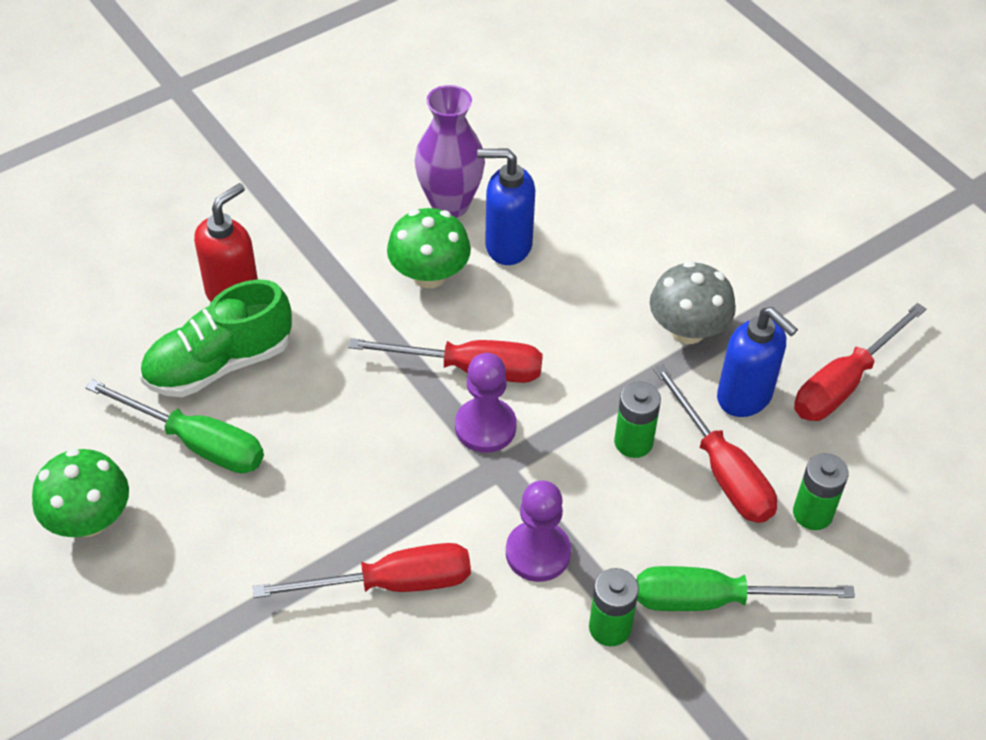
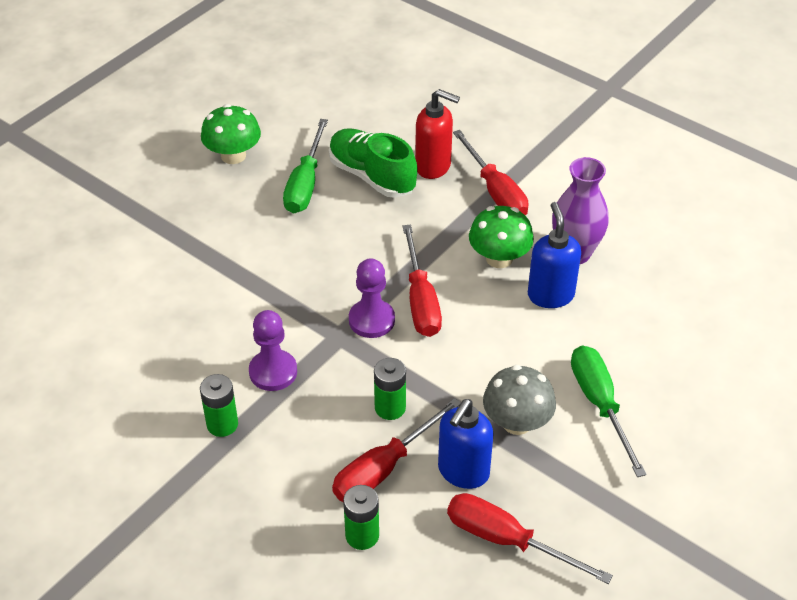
camera: 75 degrees right, 5 degrees down
(391, 584) = (226, 301): red screwdriver -> red screwdriver (495, 191)
(714, 600) = (262, 482): green screwdriver -> green screwdriver (600, 404)

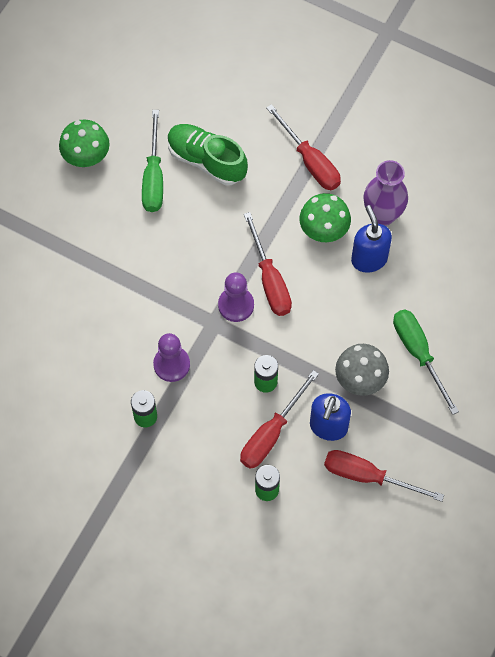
camera: 10 degrees left, 20 degrees up
(433, 166) = (255, 142): red soap dispenser -> none

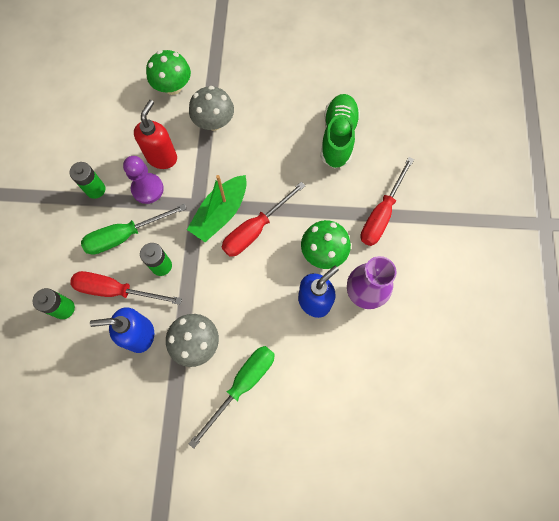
camera: 65 degrees right, 5 degrees up
(86, 156) = (296, 56): green mushroom -> green mushroom (173, 87)
(125, 270) = (214, 122): none -> grey mushroom
(141, 337) = (162, 157): none -> red soap dispenser
(153, 177) = (303, 107): green screwdriver -> green screwdriver (125, 235)
(236, 305) = (220, 213): purple pawn -> green boat
(368, 476) = (105, 389): red screwdriver -> none

